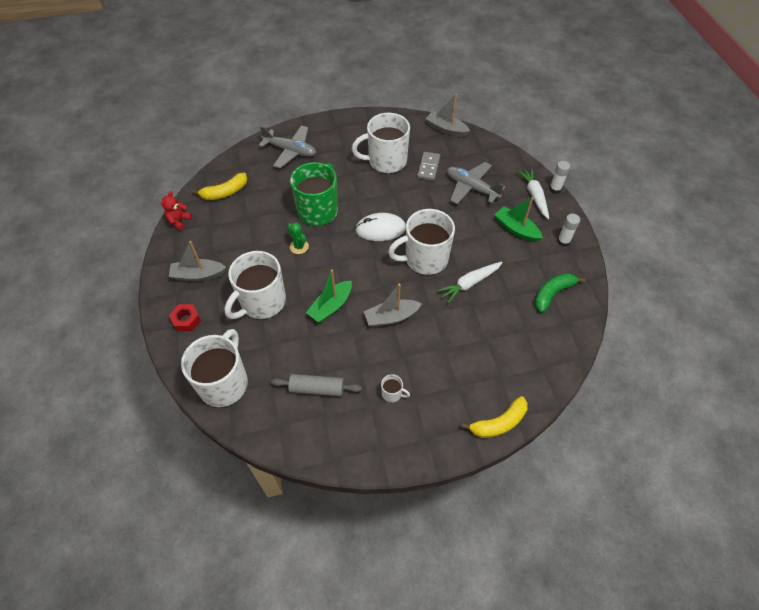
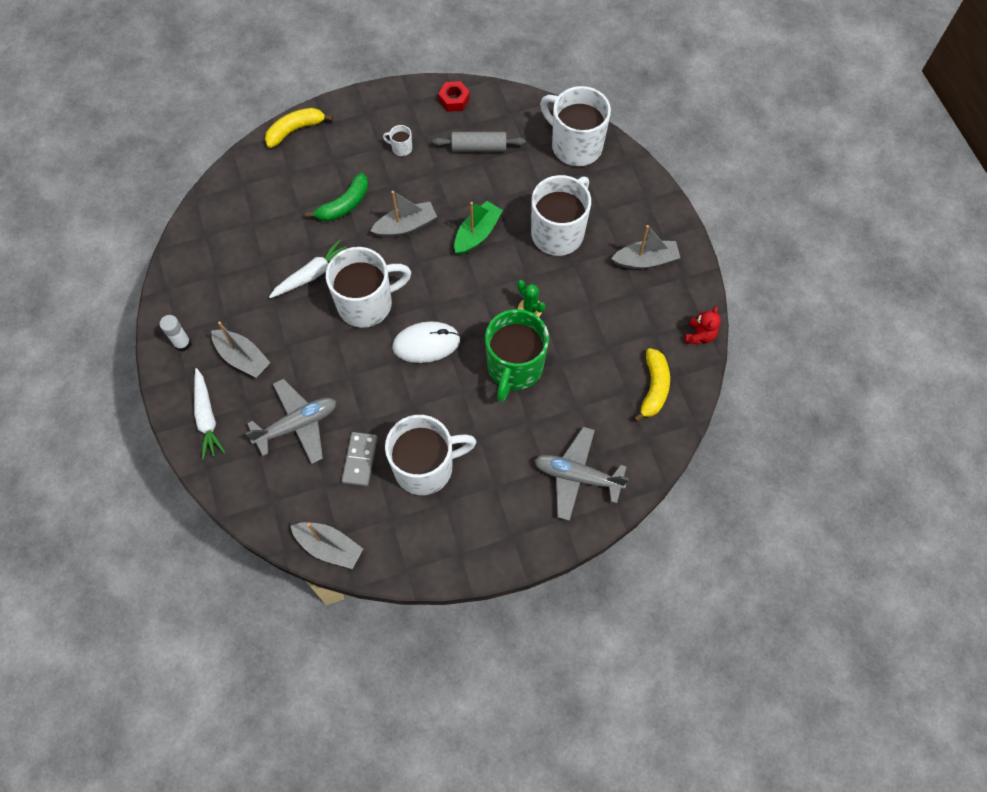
camera: 175 degrees right, 10 degrees up
(186, 320) = (638, 205): red nut -> red nut (454, 100)
(224, 383) = (575, 145): white mug -> white mug turned 120 degrees clockwise
(225, 192) = (653, 388): yellow banana -> yellow banana turned 135 degrees clockwise
(471, 188) = (297, 425): grey plane -> grey plane turned 60 degrees counterclockwise
(516, 229) = (242, 358): green boat -> grey boat
(552, 294) = (213, 269): green banana -> green banana (344, 205)
(555, 189) = (174, 432): white glue stick -> none

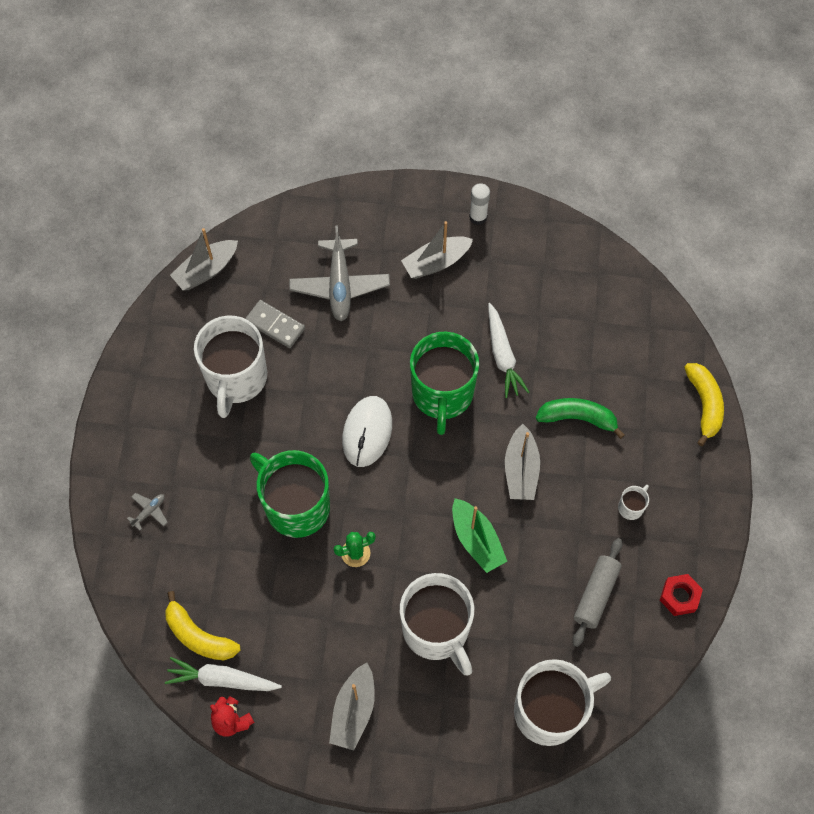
camera: 115 degrees right, 0 degrees up
(207, 418) = (387, 214): white carrot -> white carrot (222, 679)
(344, 205) = (577, 418): green banana -> green banana turned 120 degrees clockwise
(367, 303) = (442, 394): white mug -> green mug
(577, 476) = (149, 511): grey plane -> grey plane, size x0.43

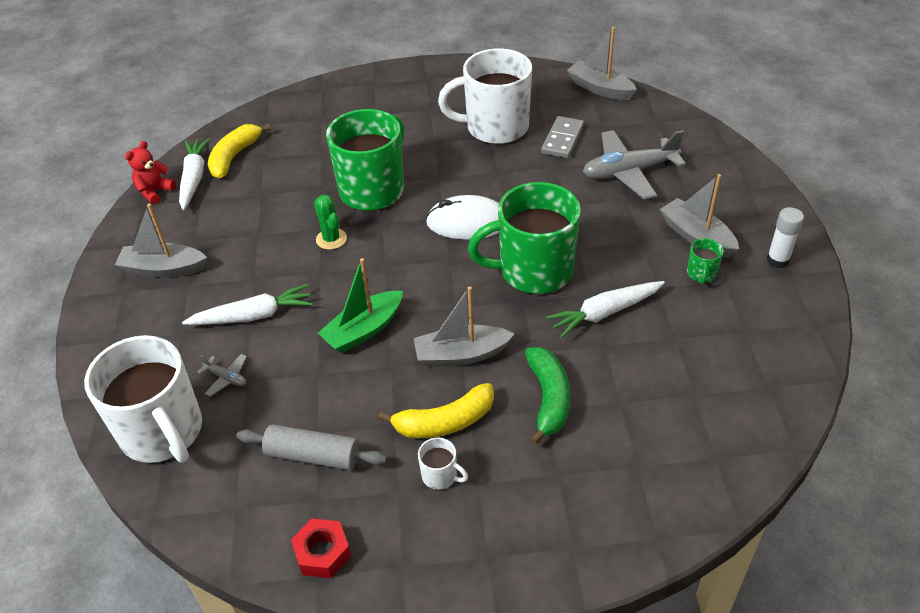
camera: 80 degrees right, 20 degrees down
(149, 511) = (348, 106): grey plane -> grey plane (226, 378)
(437, 630) = (253, 315): white mug -> white carrot
(479, 274) = (701, 274): none -> green mug
(704, 404) = (623, 543): yellow banana -> yellow banana (445, 422)

